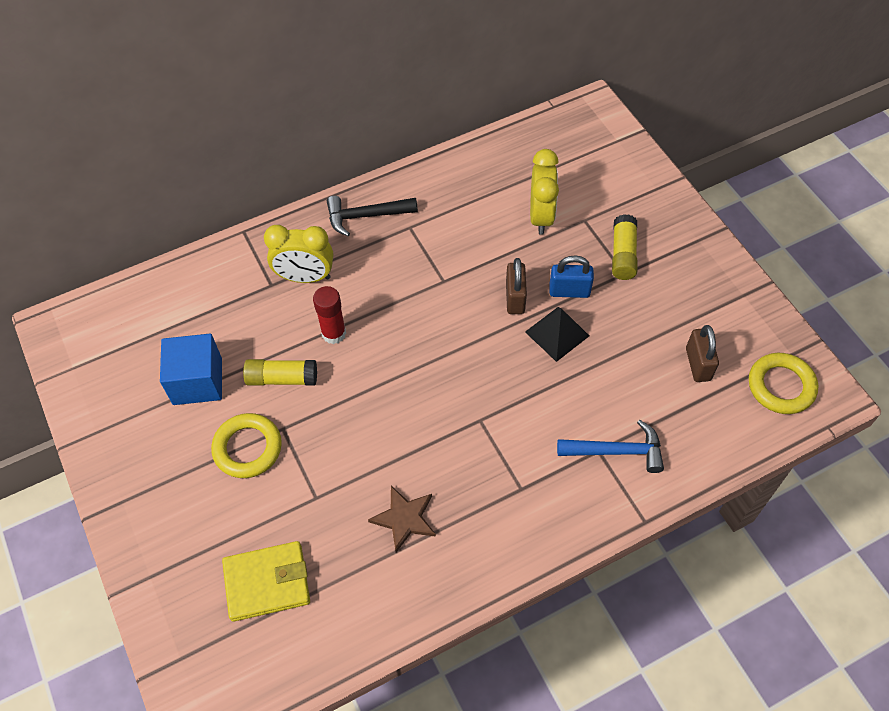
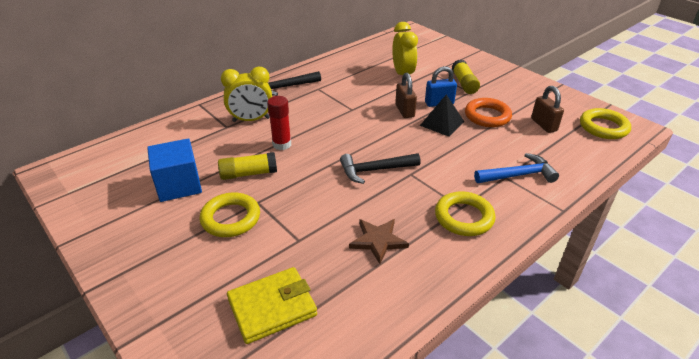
camera: 15 degrees left, 20 degrees down
(437, 404) = (375, 170): none -> black hammer
(517, 506) = (464, 217): none -> yellow ring
(626, 331) = (487, 116): none -> orange ring

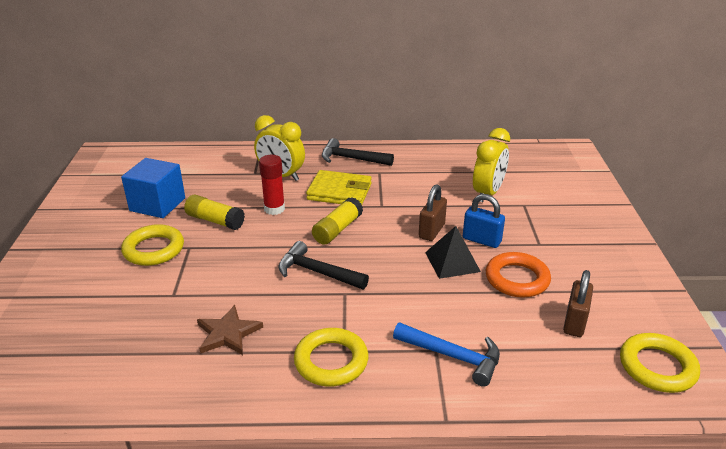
camera: 40 degrees right, 5 degrees down
(272, 307) = (85, 333): yellow wallet -> yellow wallet (339, 192)
(464, 83) = (545, 232): yellow glue stick -> yellow glue stick (337, 229)

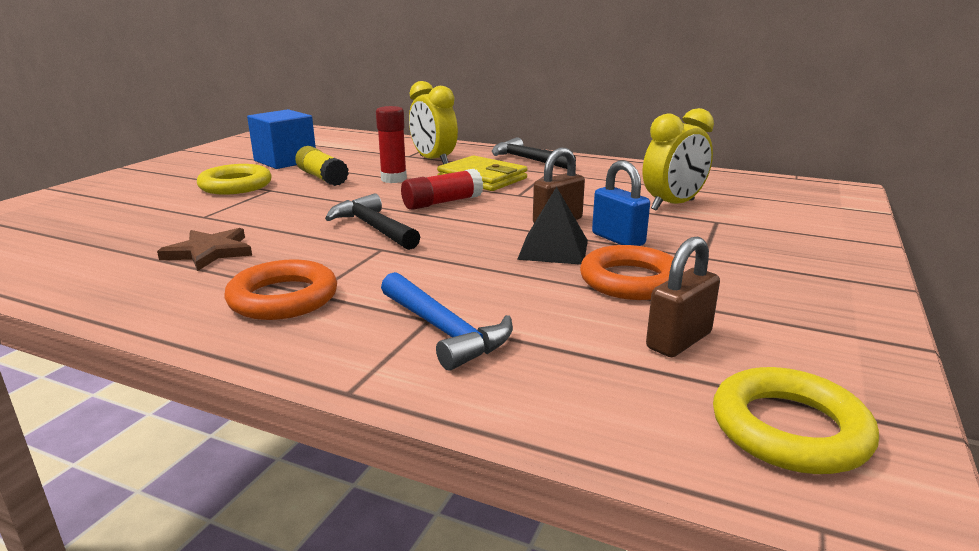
camera: 25 degrees right, 10 degrees down
(331, 361) = (283, 298): yellow ring -> orange ring
(337, 229) = (442, 202): yellow glue stick -> red glue stick

